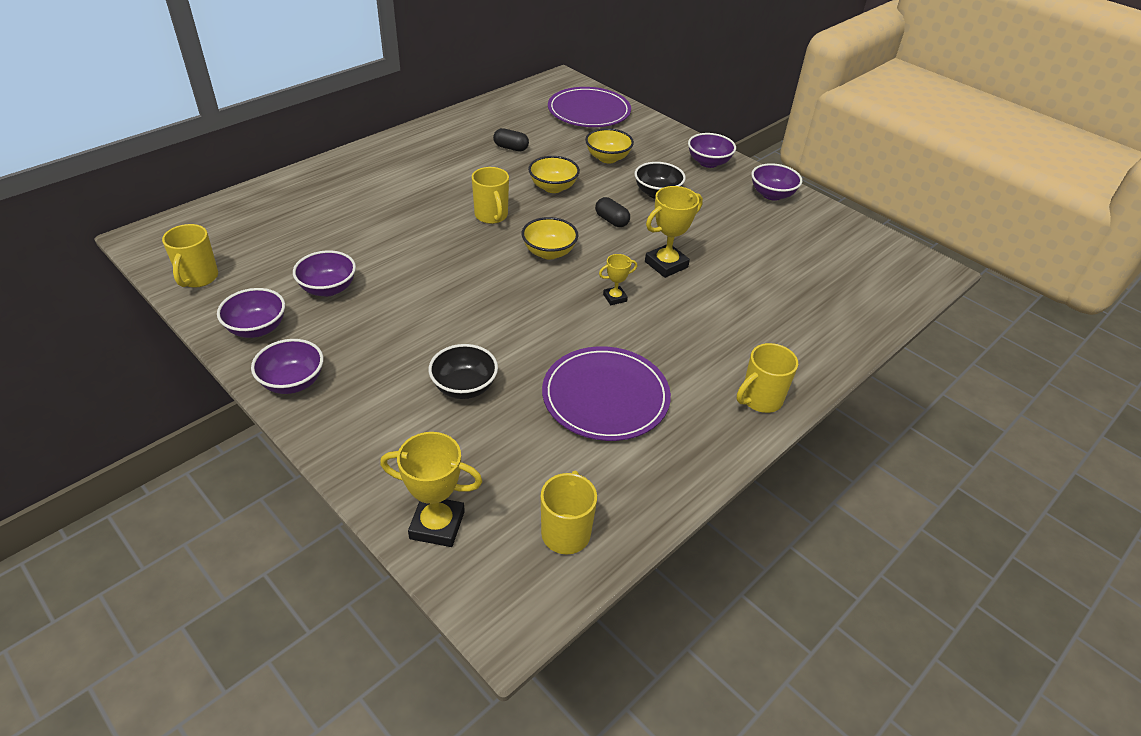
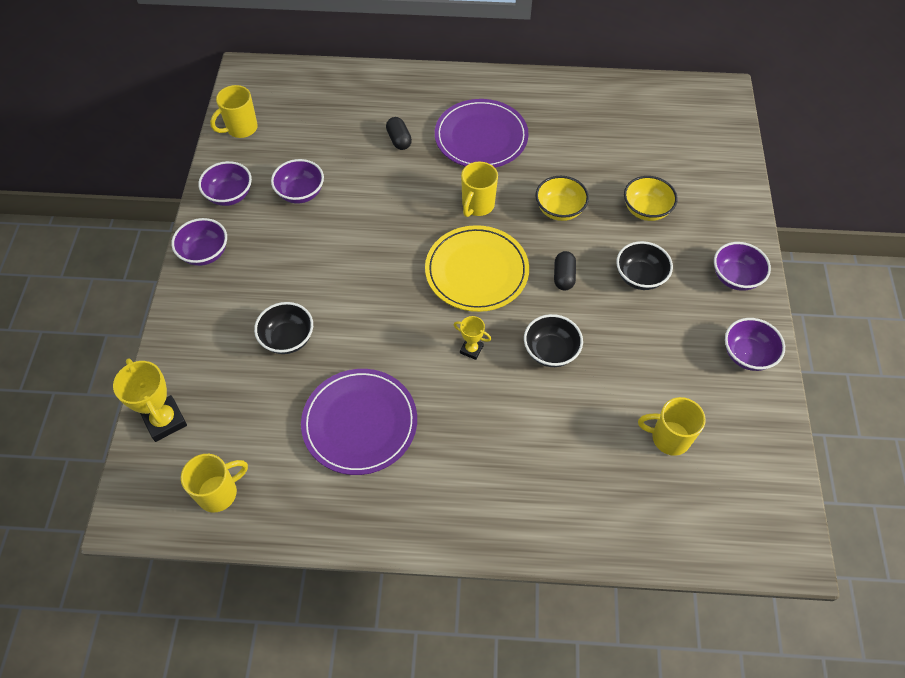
camera: 50 degrees right, 15 degrees up
(511, 148) = (577, 145): black capsule -> black capsule (399, 140)
(549, 252) = (476, 271): yellow bowl -> yellow plate
(589, 111) = (698, 146): purple plate -> purple plate (481, 137)
(666, 264) = (550, 351): yellow trophy -> black bowl
(760, 400) = (458, 522): yellow mug -> yellow mug (669, 438)

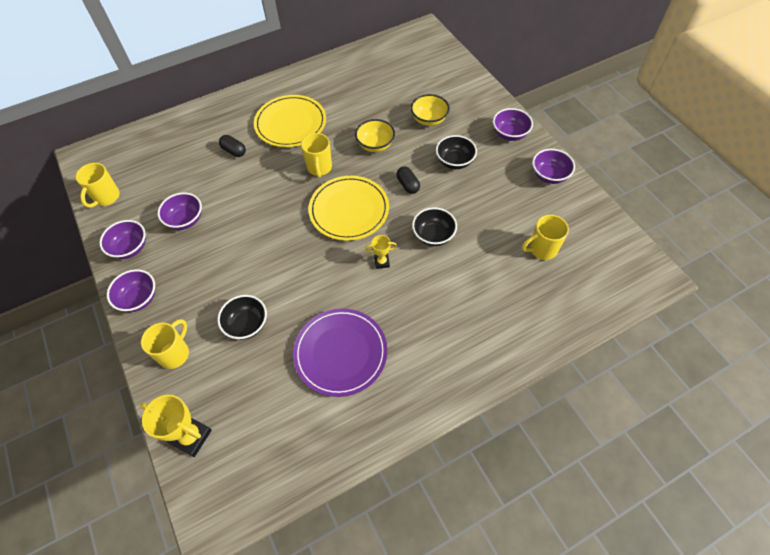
camera: 30 degrees left, 0 degrees up
(219, 493) = (271, 463): yellow mug -> yellow mug (175, 353)
(481, 137) = (290, 123): purple plate -> yellow plate

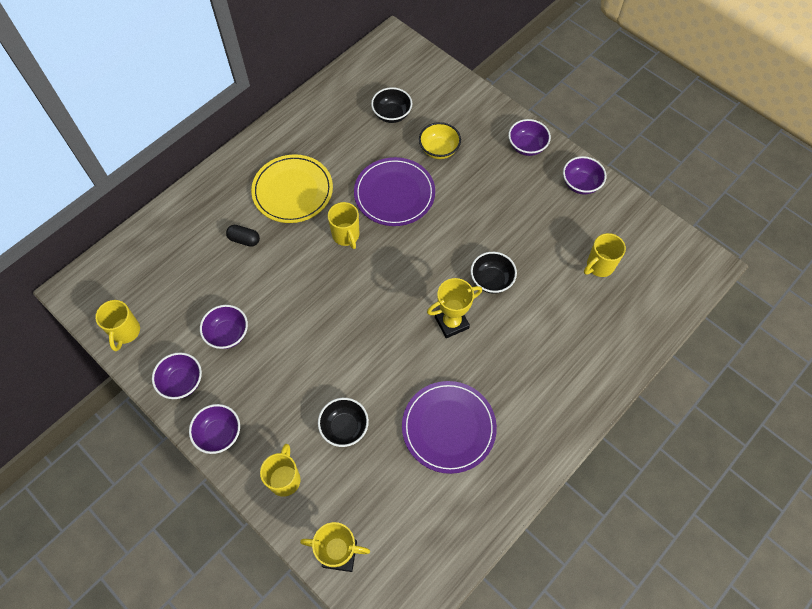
camera: 20 degrees left, 5 degrees up
(349, 210) = (396, 275): yellow plate -> none
(375, 145) = (394, 194): yellow bowl -> purple plate
(382, 262) = (451, 322): yellow trophy -> yellow trophy, size x1.80
(408, 185) = (445, 231): black capsule -> none
(454, 161) = (483, 192): black bowl -> black bowl (392, 114)

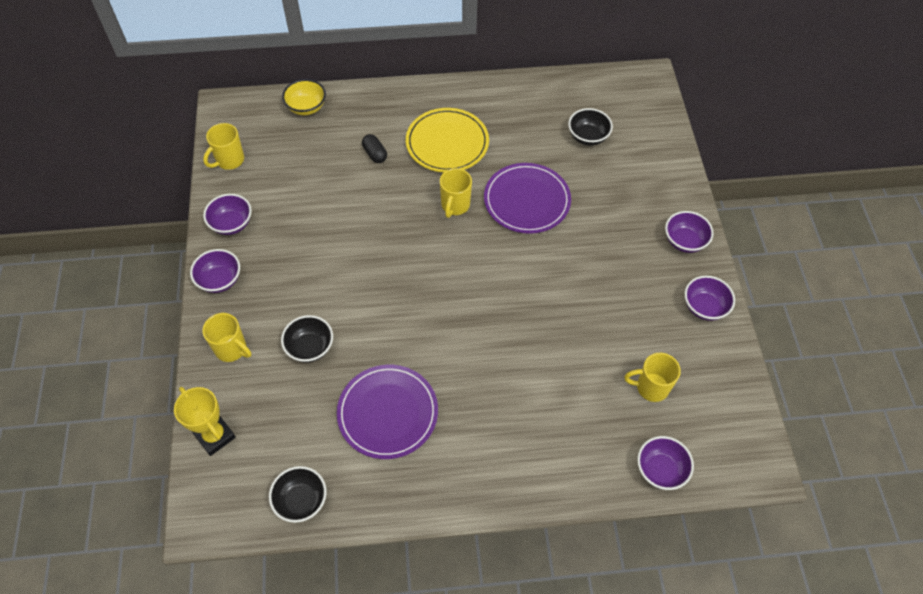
camera: 40 degrees right, 5 degrees down
(228, 334) = (295, 214): purple bowl -> purple bowl (660, 470)
(285, 479) = (231, 349): yellow mug -> yellow mug turned 75 degrees clockwise
(439, 150) = (600, 191): yellow bowl -> yellow bowl (306, 107)
(451, 322) = (472, 335): yellow trophy -> none
(491, 280) = (540, 327): black bowl -> black bowl (301, 500)

